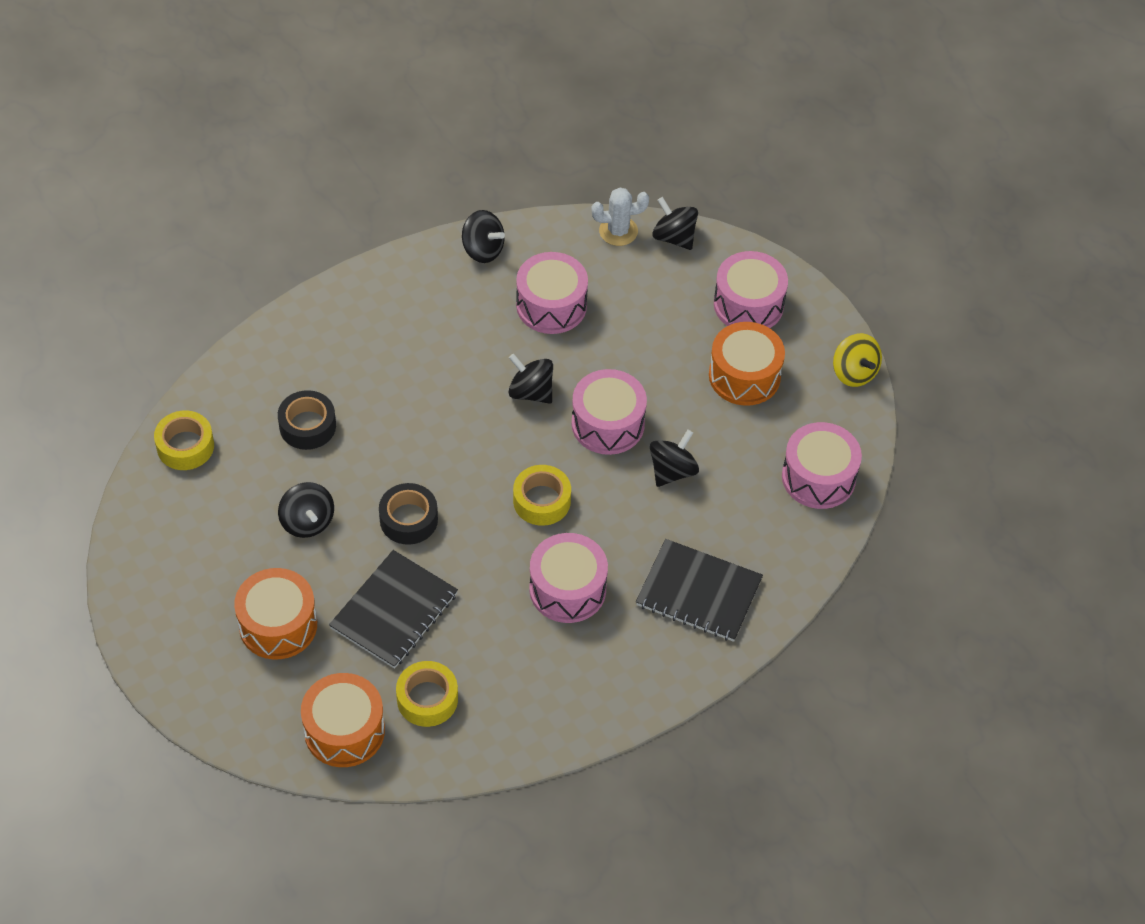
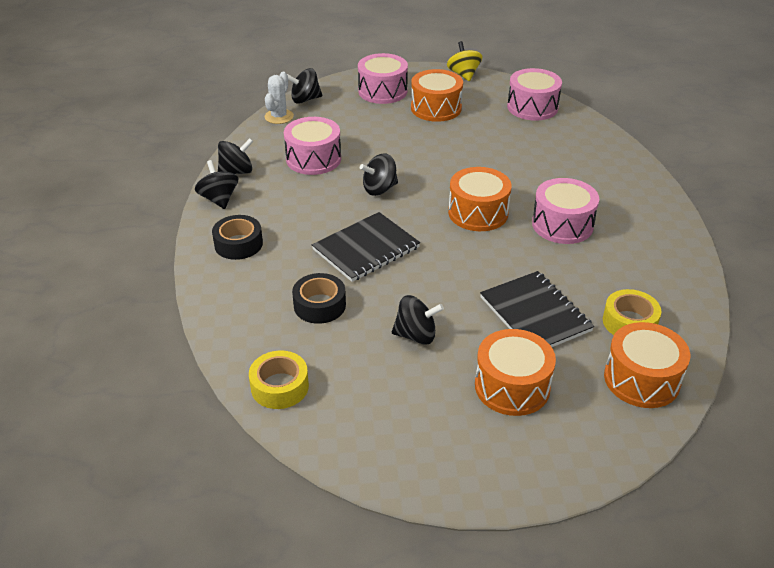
camera: 60 degrees left, 15 degrees down
(408, 519) = (451, 279): black tape -> black tape (238, 244)
(541, 501) = (478, 213): yellow tape -> orange drum
(608, 424) = (433, 167): pink drum -> none
(672, 471) = (490, 154): black spinning top -> black spinning top (219, 199)
(699, 592) = (595, 173): black notebook -> black notebook (366, 249)
(854, 372) = (463, 74): yellow spinning top -> yellow spinning top turned 105 degrees counterclockwise

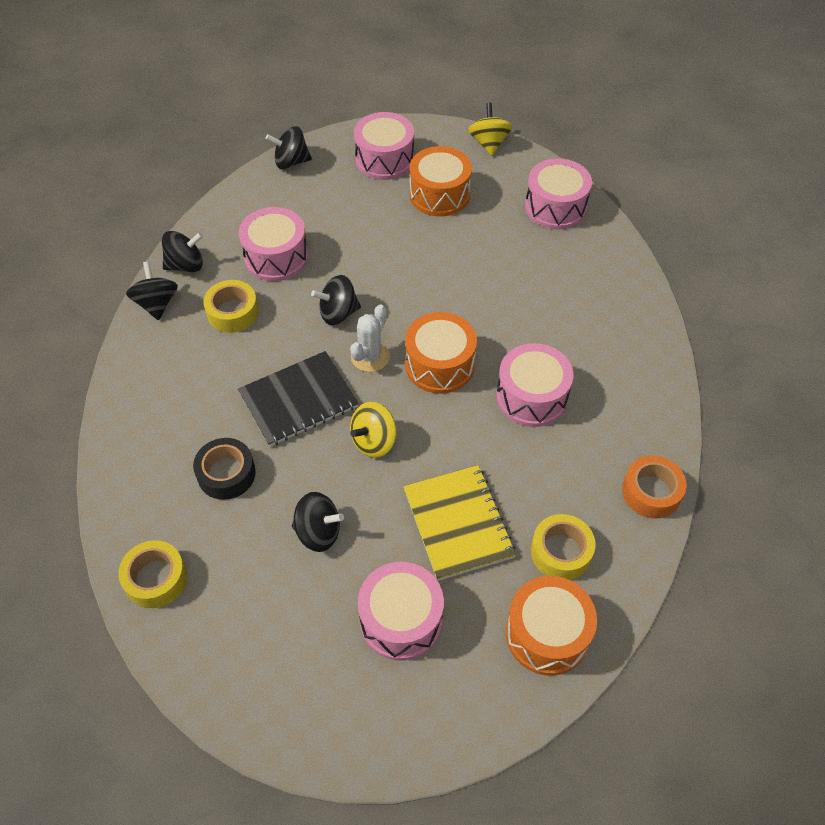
camera: 10 degrees right, 15 degrees up
(238, 244) = (162, 373): black tape -> none
(279, 117) = (254, 185): white cactus -> white cactus (370, 357)
(288, 198) = (232, 312): none -> yellow tape
(441, 268) = (374, 441): none -> yellow spinning top
(512, 386) = (401, 620): orange drum -> pink drum
(535, 314) = (458, 523): black notebook -> yellow notebook
(686, 274) = (651, 492): none -> orange tape

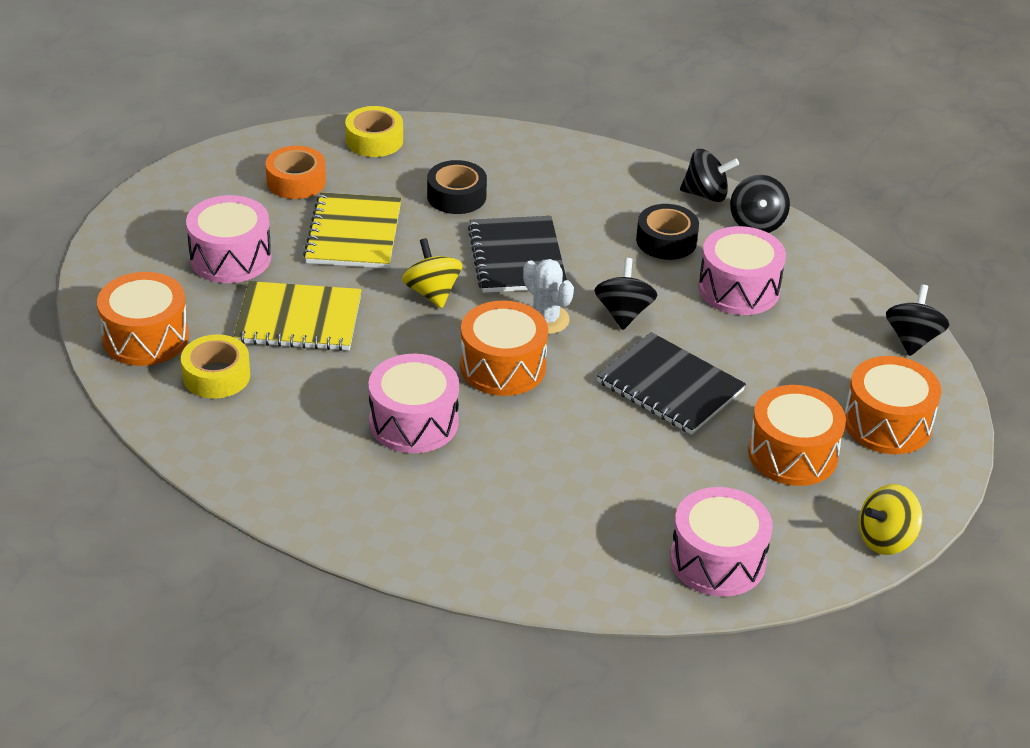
camera: 110 degrees right, 15 degrees down
(232, 312) = (666, 241): yellow tape -> black tape
(318, 532) = (354, 234): black spinning top -> yellow notebook
(384, 159) = (887, 424): pink drum -> orange drum
(408, 267) = (670, 386): none -> black notebook
(489, 143) = (885, 539): yellow spinning top -> yellow spinning top turned 135 degrees clockwise
(651, 492) = (230, 467): orange tape -> orange tape (296, 181)

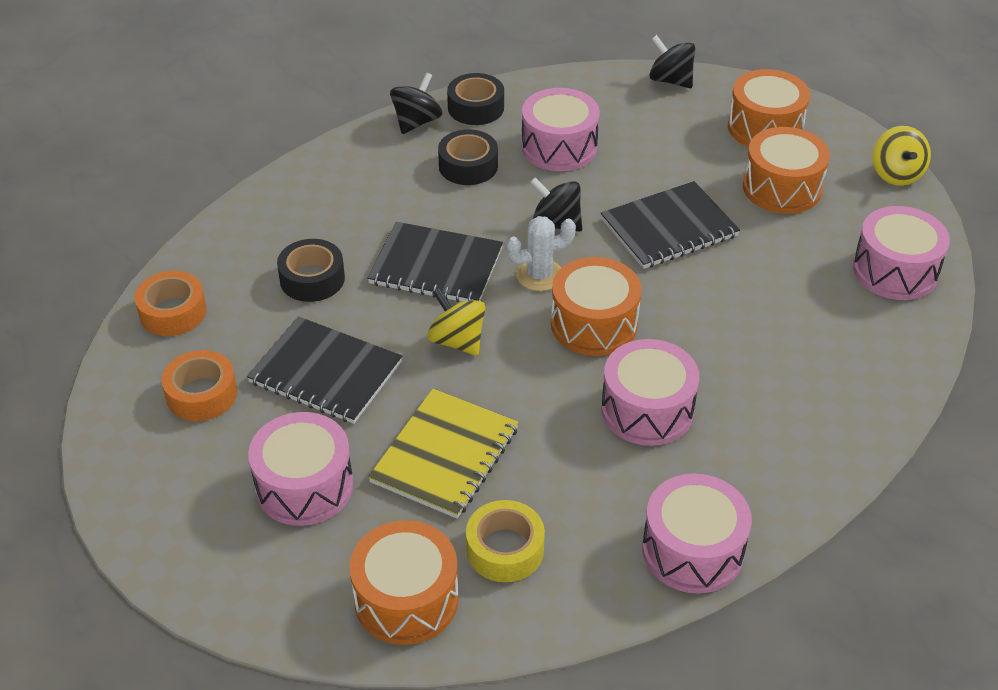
camera: 65 degrees left, 5 degrees up
(265, 482) = (692, 550): none -> pink drum
(354, 234) = (325, 372): yellow notebook -> black notebook
(374, 140) = (173, 312): yellow tape -> orange tape
(432, 293) = (457, 341): yellow spinning top -> yellow spinning top turned 45 degrees clockwise
(757, 223) = (476, 107): black spinning top -> black tape

